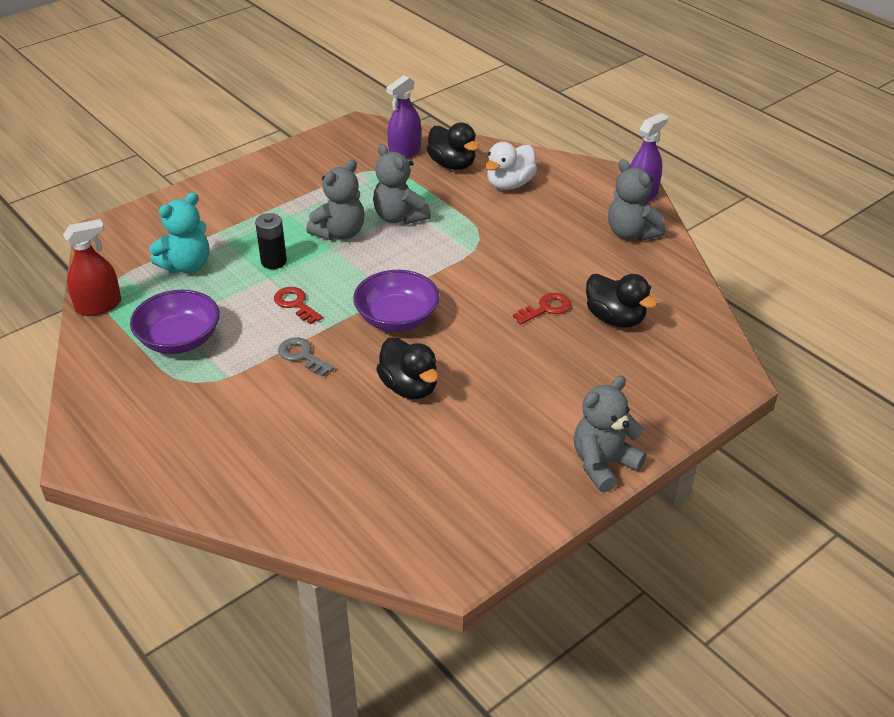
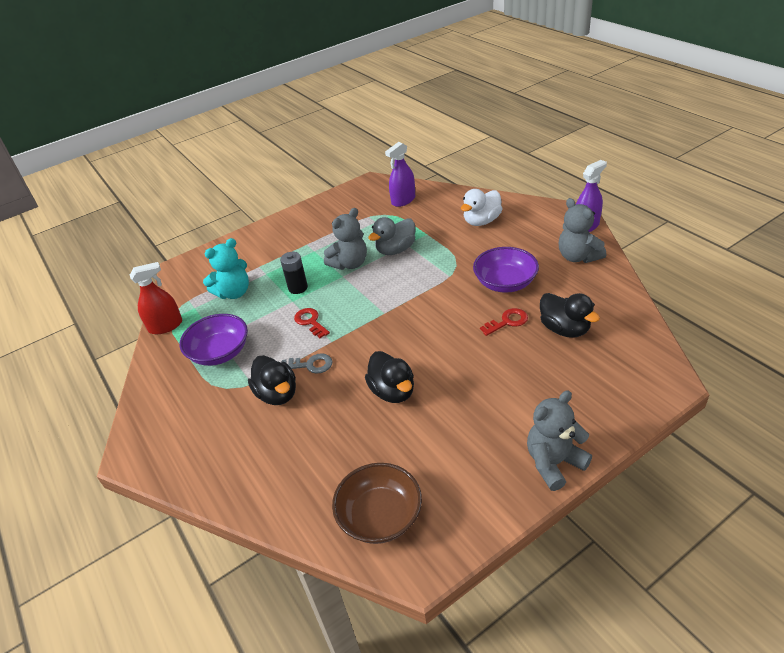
camera: 10 degrees right, 0 degrees up
(302, 356) = (311, 365): grey key -> grey key turned 135 degrees clockwise
(397, 318) = (387, 332): purple bowl -> purple bowl (505, 283)
(399, 217) = (395, 250): grey teddy bear -> grey duck
(405, 521) = (380, 516): none -> brown bowl
(452, 164) = (438, 208): black duck -> black duck (277, 394)

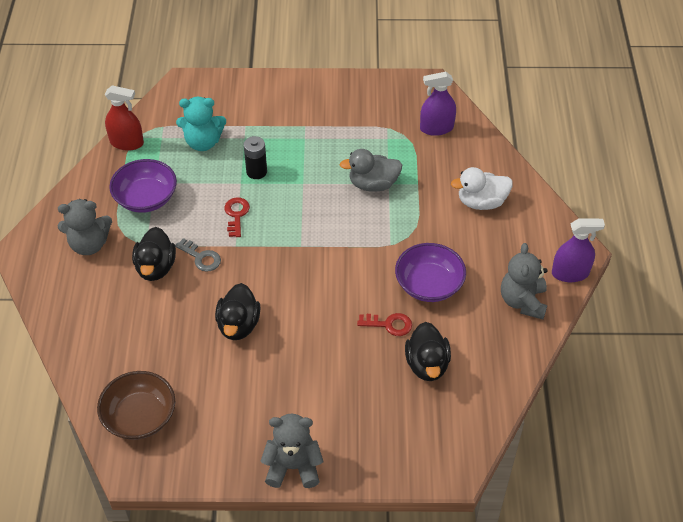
camera: 30 degrees right, 10 degrees up
(349, 264) = (320, 173): grey teddy bear -> grey teddy bear (89, 244)

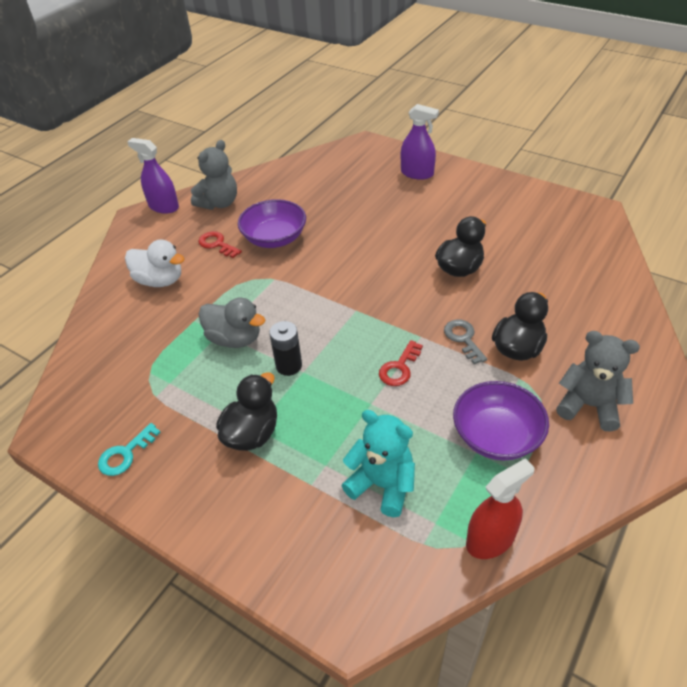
camera: 145 degrees left, 5 degrees down
(127, 143) = (490, 539): red spray bottle -> red spray bottle turned 105 degrees clockwise
(140, 417) = (580, 237): brown bowl -> none
(256, 171) = (343, 409): black battery -> black battery (289, 366)
(293, 466) = (471, 175): grey teddy bear -> none
(369, 93) = (125, 454): none -> turquoise key
(389, 324) = (332, 224): red key -> red key (217, 244)
(427, 364) = (328, 193): black duck -> black duck (252, 433)
(436, 128) = (109, 370): purple spray bottle -> purple spray bottle (417, 173)

